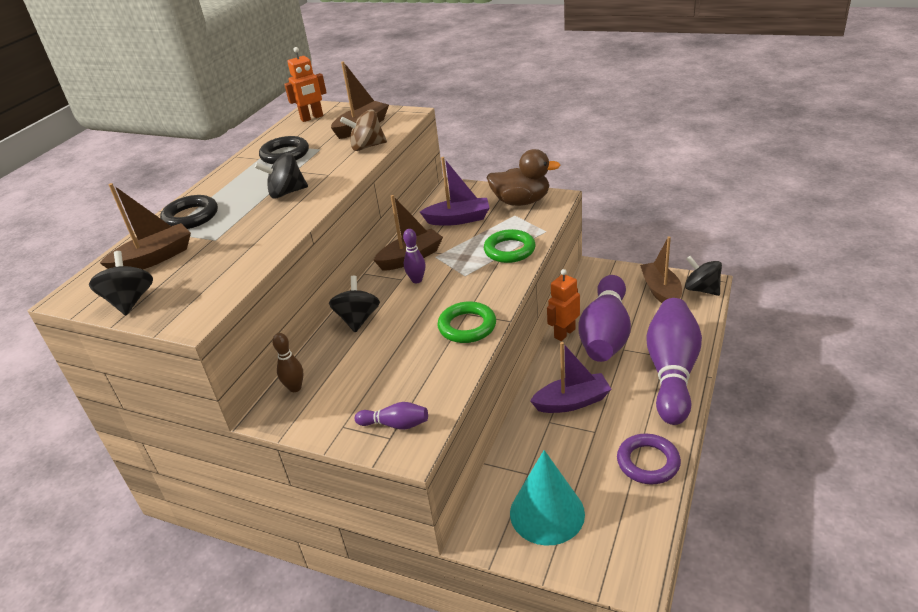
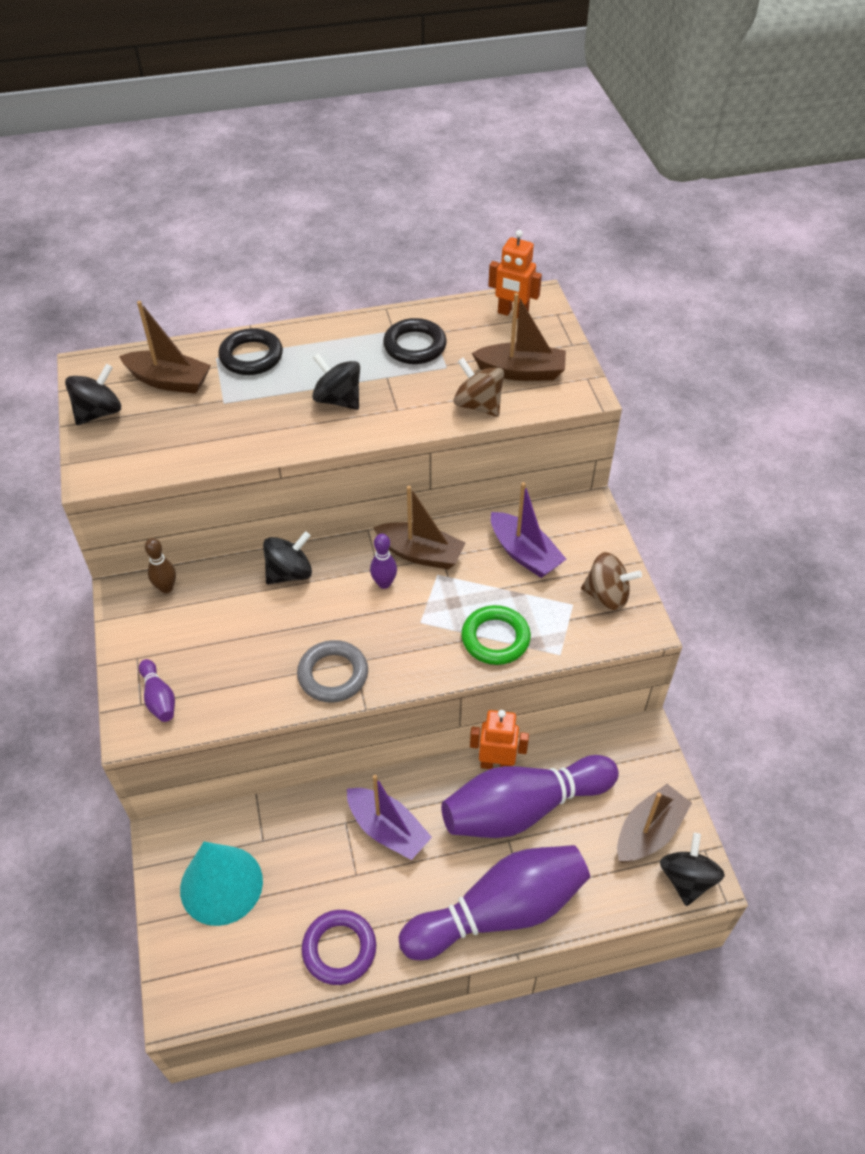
camera: 50 degrees right, 15 degrees up
(467, 326) = (333, 674): green ring -> grey ring
(521, 202) = (607, 595): brown duck -> brown spinning top

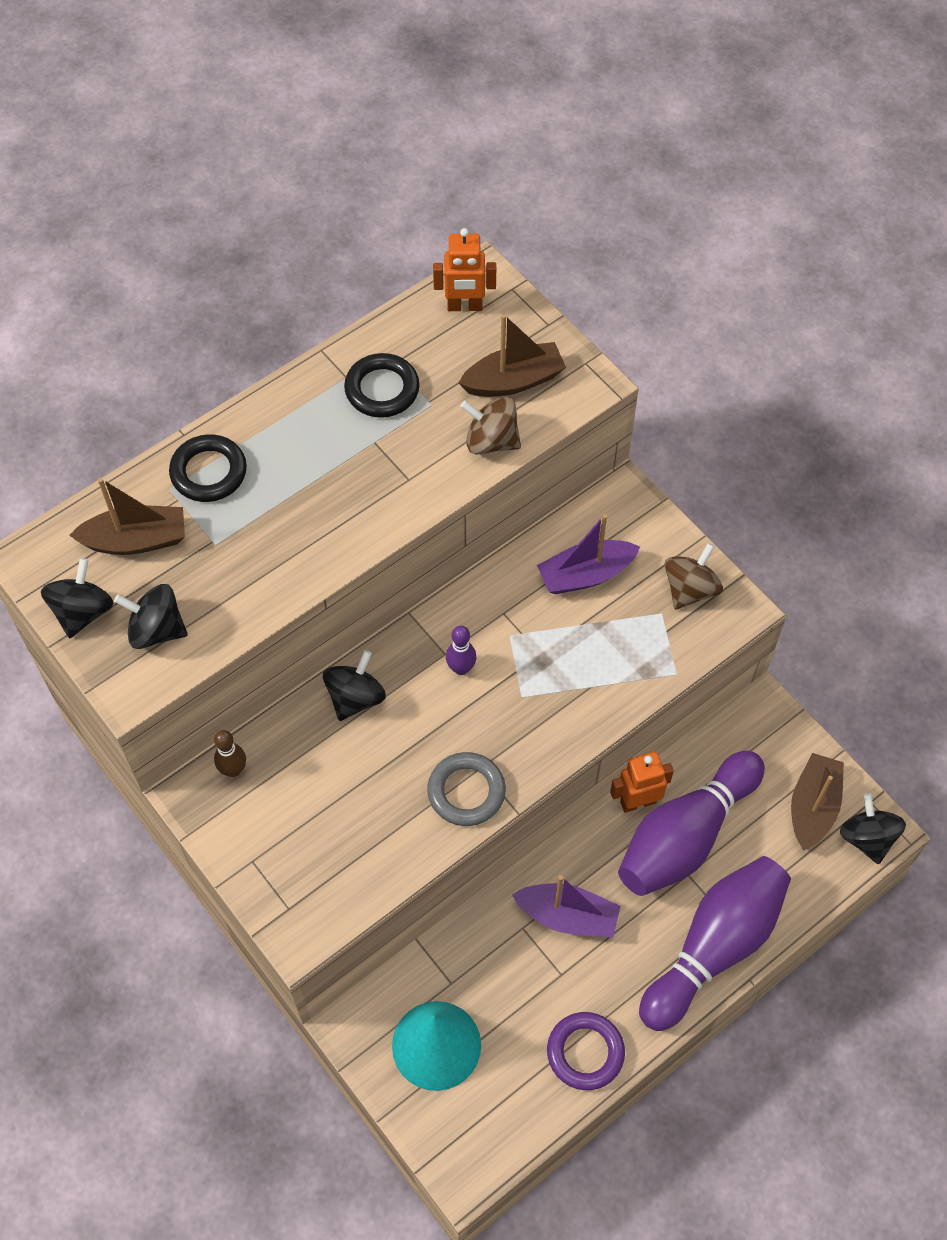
camera: 25 degrees left, 10 degrees up
(159, 698) = (304, 894): purple bowling pin -> none
(338, 400) = (339, 491): black spinning top -> black spinning top (156, 630)
(420, 554) = (479, 618): brown boat -> none
(495, 638) = (605, 683): green ring -> none
(524, 554) = (585, 575): purple boat -> purple boat turned 135 degrees clockwise
(607, 595) = (690, 589): brown spinning top -> brown spinning top turned 45 degrees counterclockwise

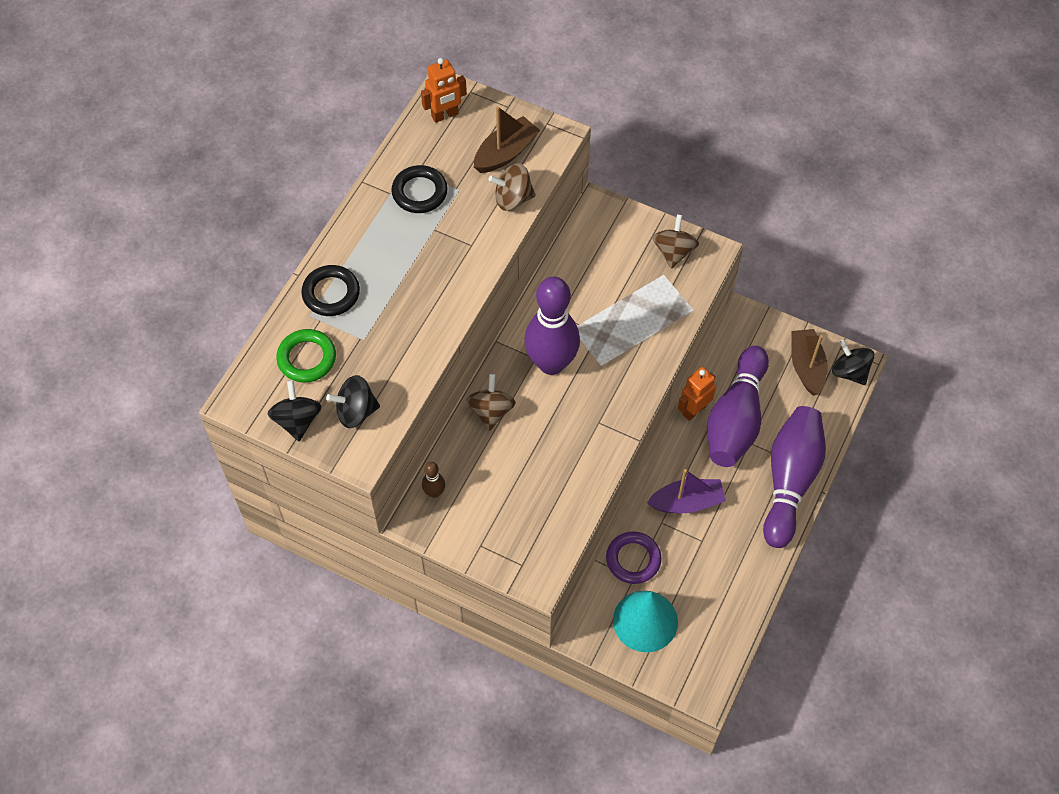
camera: 25 degrees left, 0 degrees up
(136, 540) = (307, 358): brown boat -> green ring
(355, 697) = (491, 411): black spinning top -> brown spinning top
(461, 668) = (551, 363): purple bowling pin -> purple bowling pin, size x2.43
(466, 792) = (598, 441): grey ring -> none
(585, 575) = (601, 269): purple boat -> none
(585, 1052) = (743, 582): purple ring -> purple ring (633, 559)

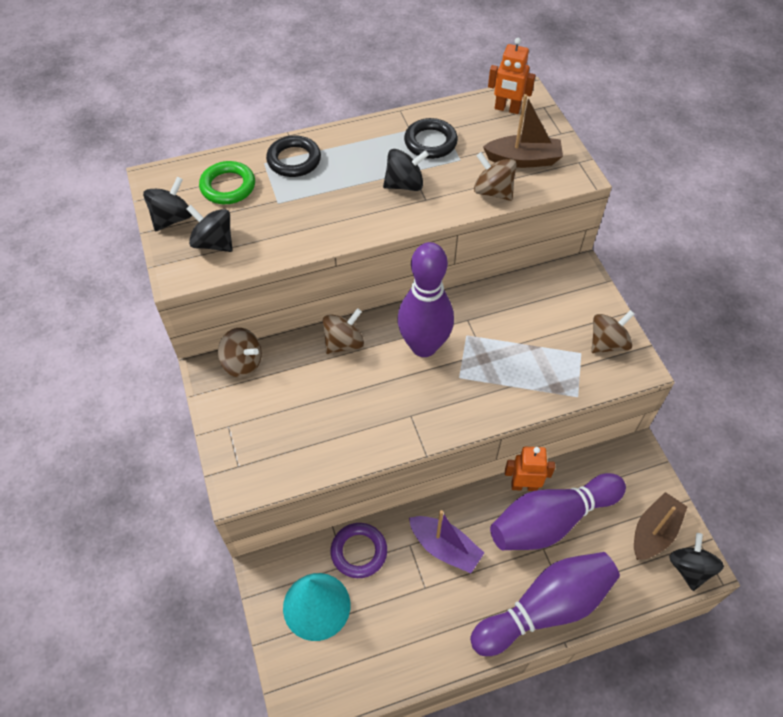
camera: 45 degrees right, 5 degrees down
(434, 492) = (242, 363): brown bowling pin -> brown spinning top
(442, 245) = (404, 184): none -> black spinning top

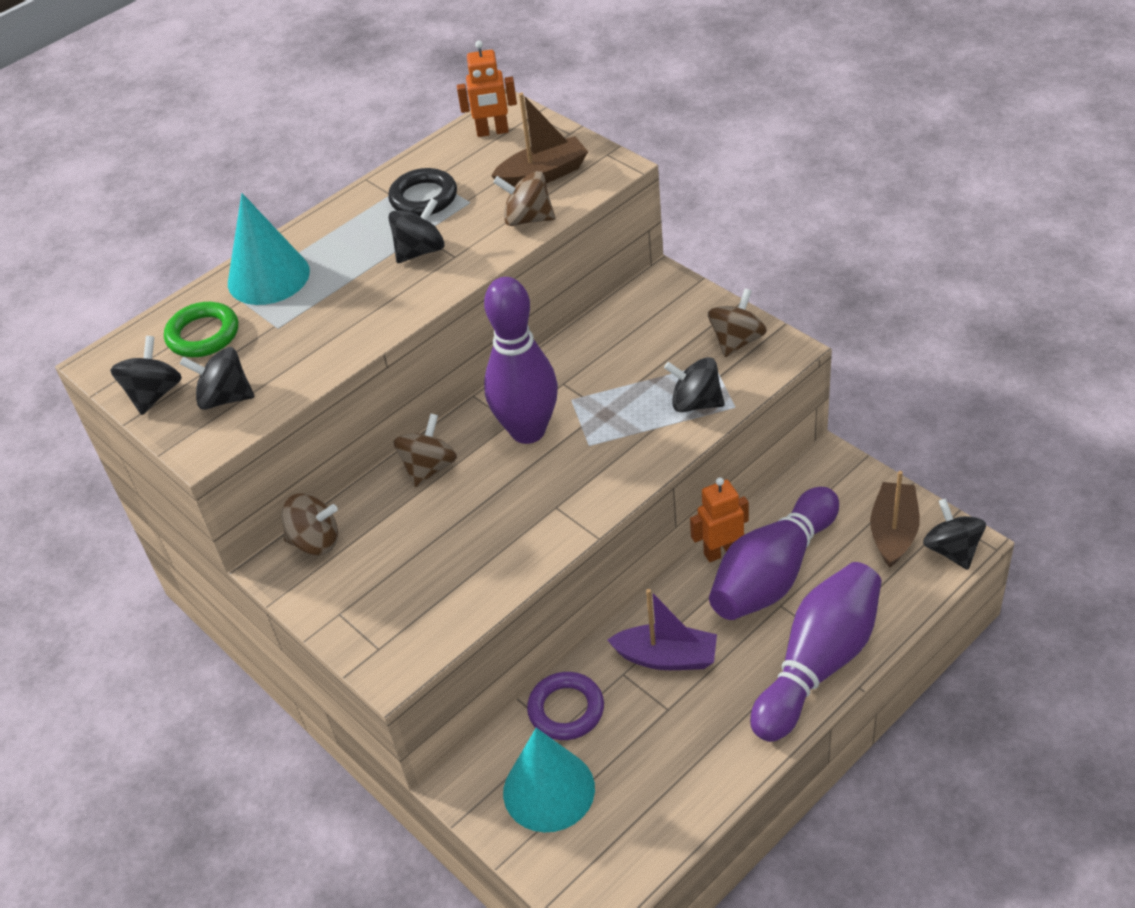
camera: 20 degrees left, 10 degrees down
(294, 160) = (268, 277): black ring -> turquoise cone
(551, 380) = (696, 403): none -> black spinning top

